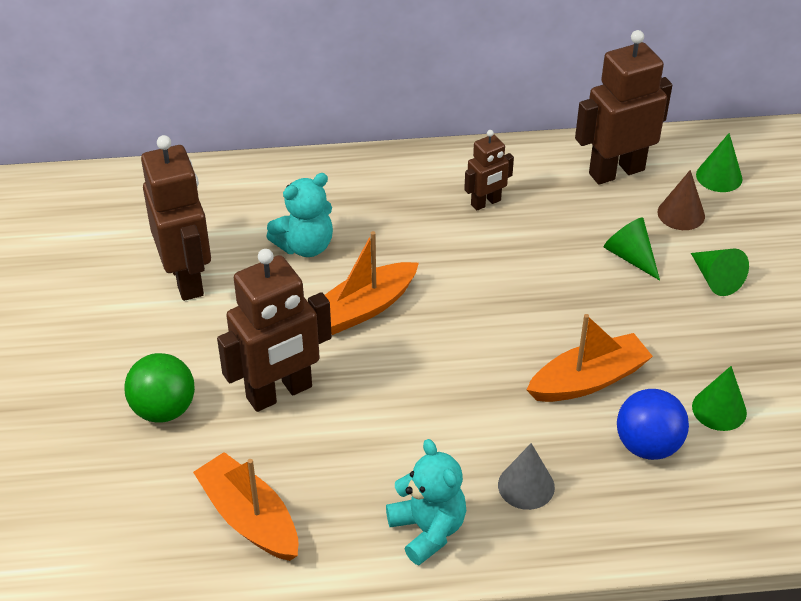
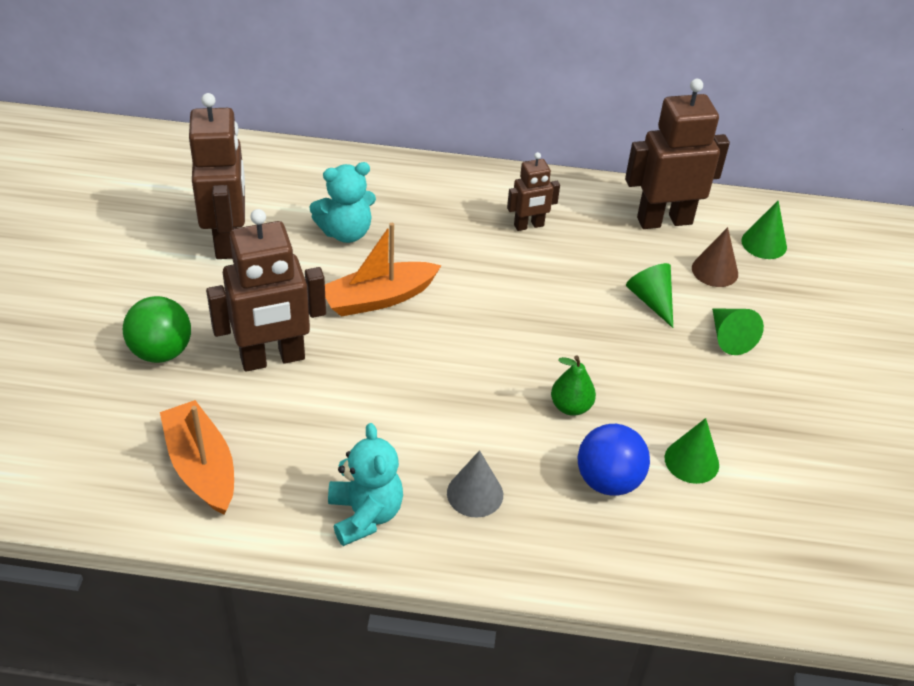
camera: 10 degrees right, 0 degrees up
(588, 380) = (571, 407): orange boat -> green pear

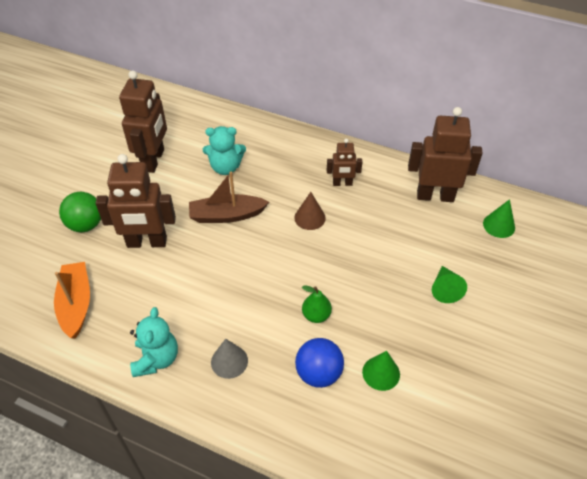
camera: 20 degrees right, 5 degrees up
(379, 298) = (226, 215): orange boat -> brown boat
(651, 300) = (402, 251): green cone -> none
(714, 271) = (455, 238): brown cone -> brown cone (310, 218)

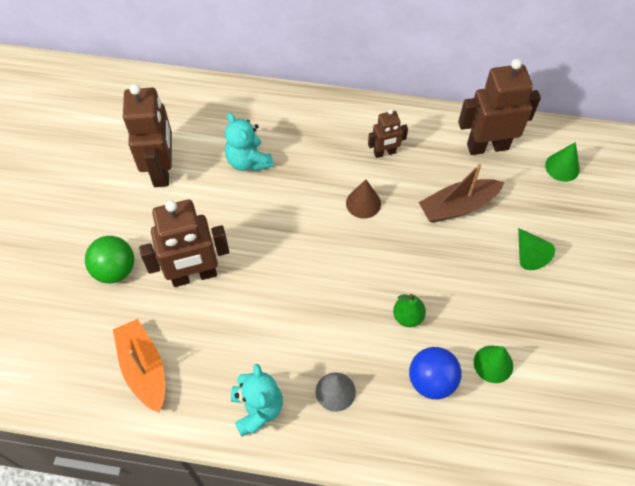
camera: 15 degrees left, 10 degrees up
(225, 167) = (248, 161): turquoise teddy bear -> turquoise teddy bear turned 75 degrees clockwise
(226, 215) = (271, 221): brown boat -> brown boat (458, 206)

